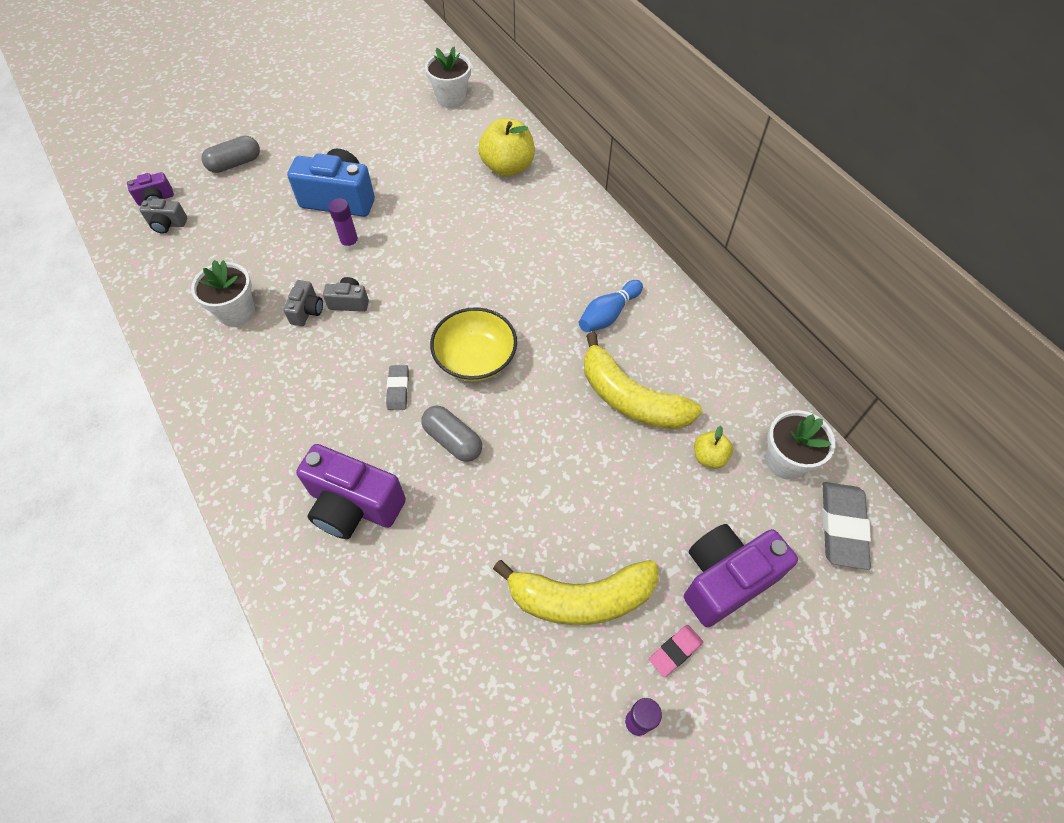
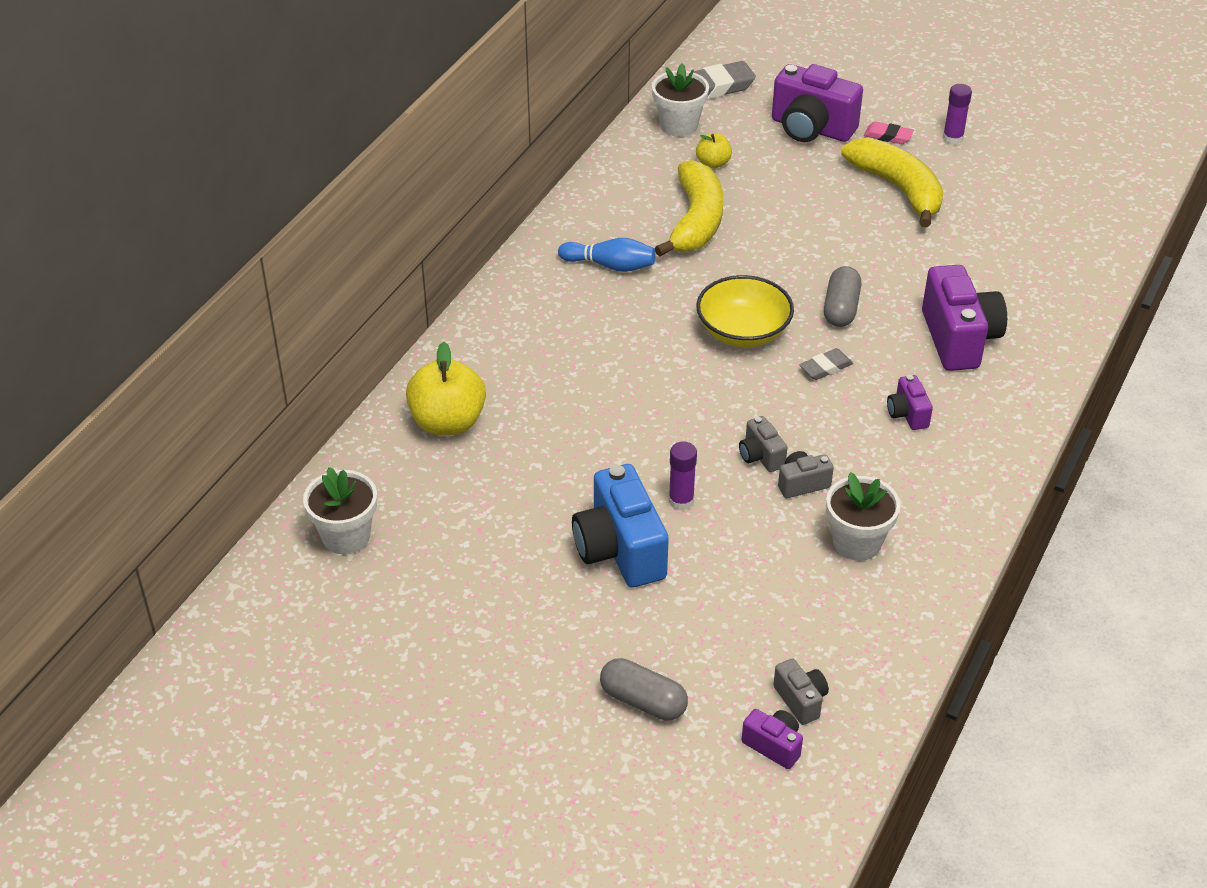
camera: 120 degrees left, 15 degrees down
(311, 412) = (907, 414): none -> purple camera

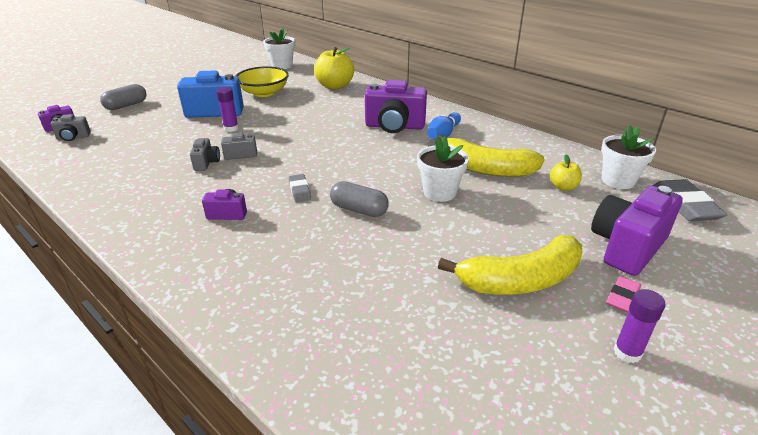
camera: 105 degrees right, 10 degrees down
(743, 331) = (355, 167): yellow bowl -> yellow bowl (264, 93)
(857, 542) = (144, 171): white flower pot -> white flower pot (439, 192)
(959, 339) = (288, 260): purple camera -> purple camera (394, 126)

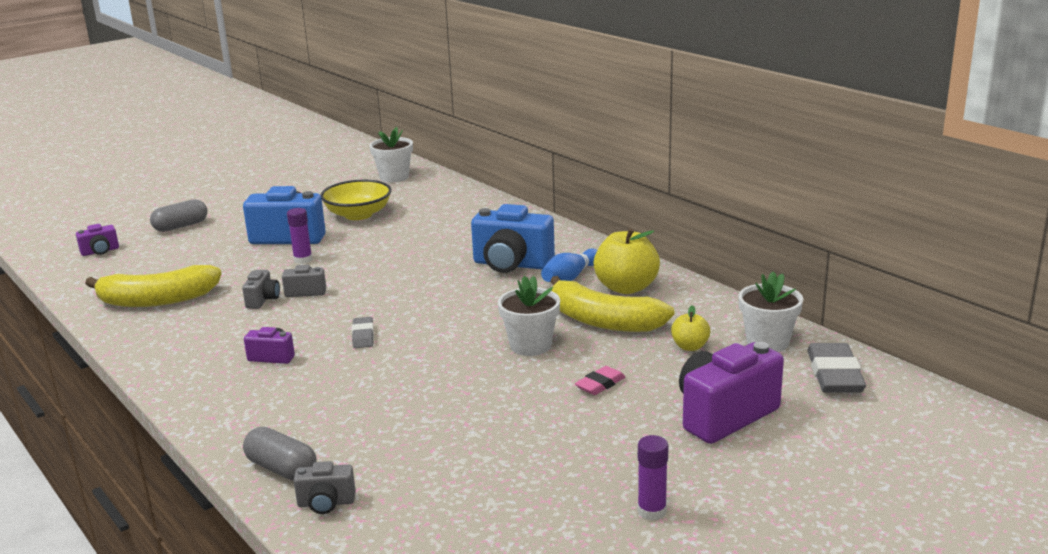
camera: 10 degrees right, 10 degrees down
(73, 137) = (113, 264): grey camera -> grey camera (326, 503)
(335, 86) = (455, 208): yellow apple -> yellow apple (626, 288)
(359, 210) = (424, 360): grey capsule -> grey capsule (281, 469)
(394, 126) = (512, 264): purple camera -> blue camera
(521, 280) = (576, 440): yellow banana -> yellow banana (157, 300)
(622, 297) = (682, 463): pink eraser -> pink eraser (600, 384)

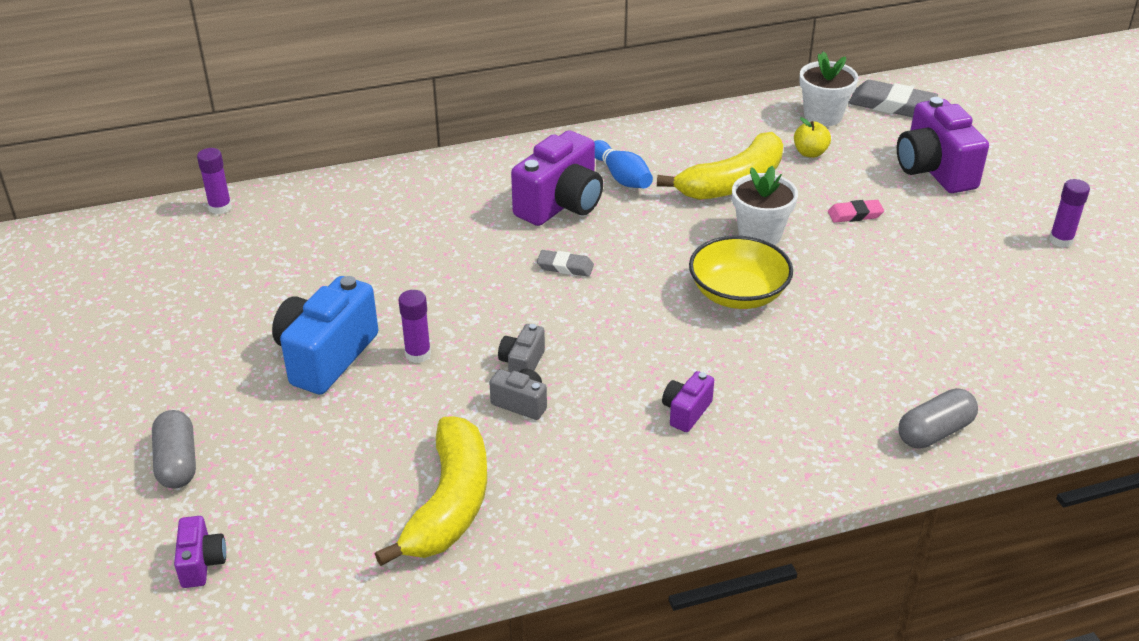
camera: 70 degrees left, 15 degrees up
(326, 503) = (1004, 410): grey camera -> none
(358, 214) = (302, 286): yellow bowl -> yellow bowl (738, 294)
(363, 336) = (673, 337): grey eraser -> grey eraser (565, 267)
(394, 177) = (191, 234): white flower pot -> none
(428, 176) = (220, 207): none -> purple glue stick
(512, 264) = (561, 204): blue camera -> purple camera
(600, 384) = (855, 214): pink eraser -> pink eraser turned 75 degrees counterclockwise
(626, 288) = (669, 153): yellow apple -> none

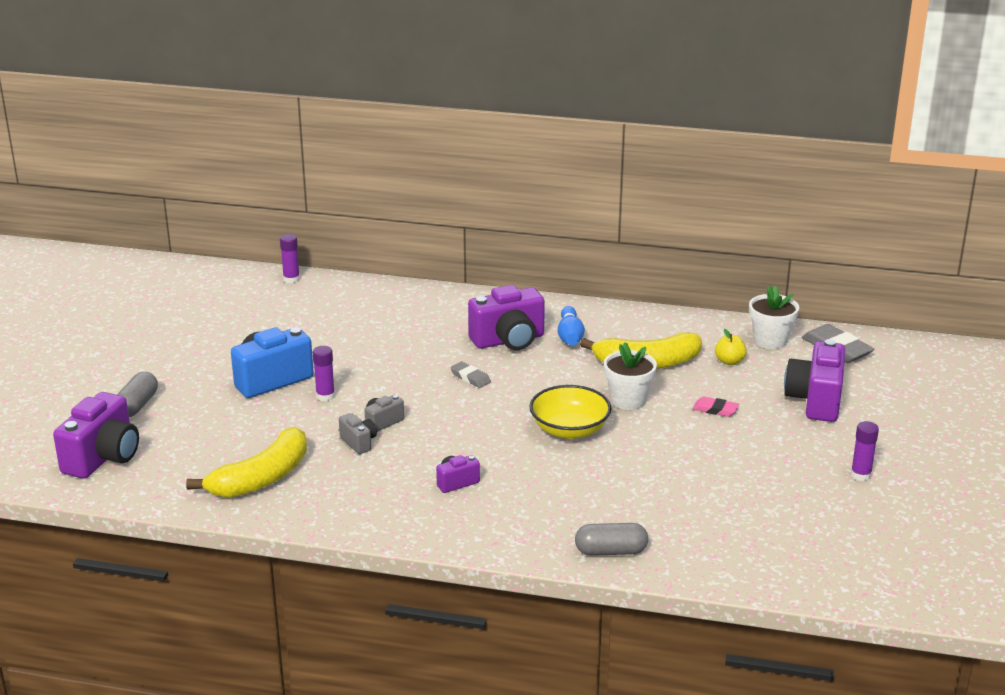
camera: 30 degrees right, 10 degrees down
(202, 563) = (103, 457): purple camera -> purple camera, size x2.03

